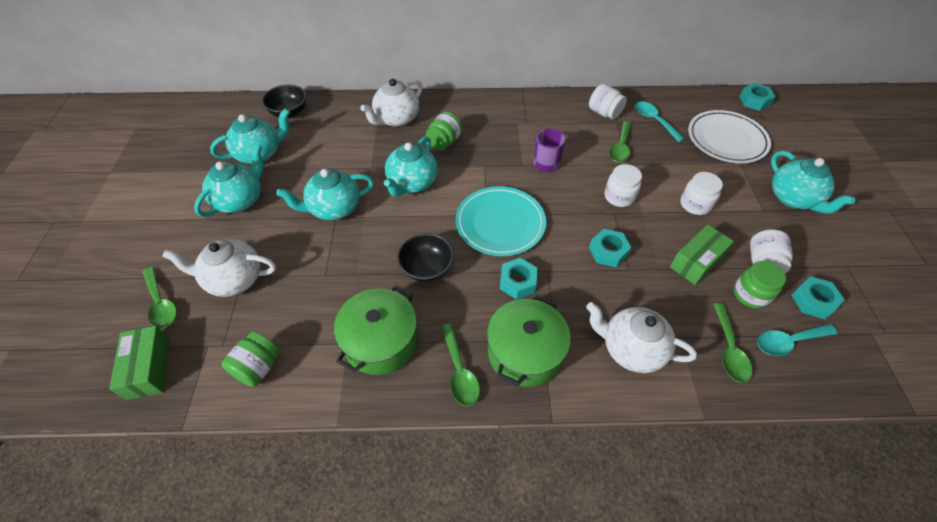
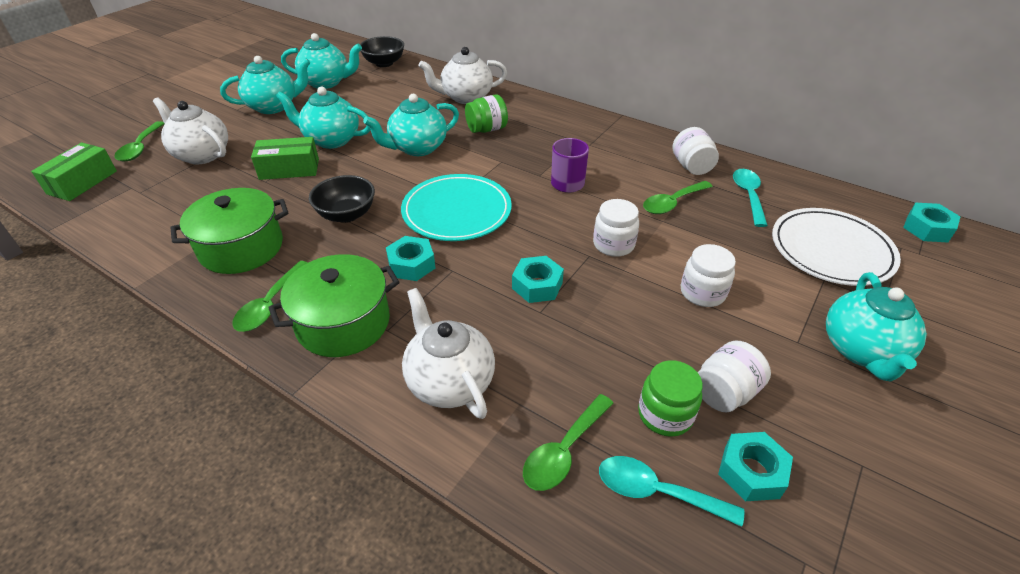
camera: 35 degrees right, 10 degrees down
(258, 367) = (140, 218): green jar -> none
(696, 261) = (633, 345): green box -> green box (289, 169)

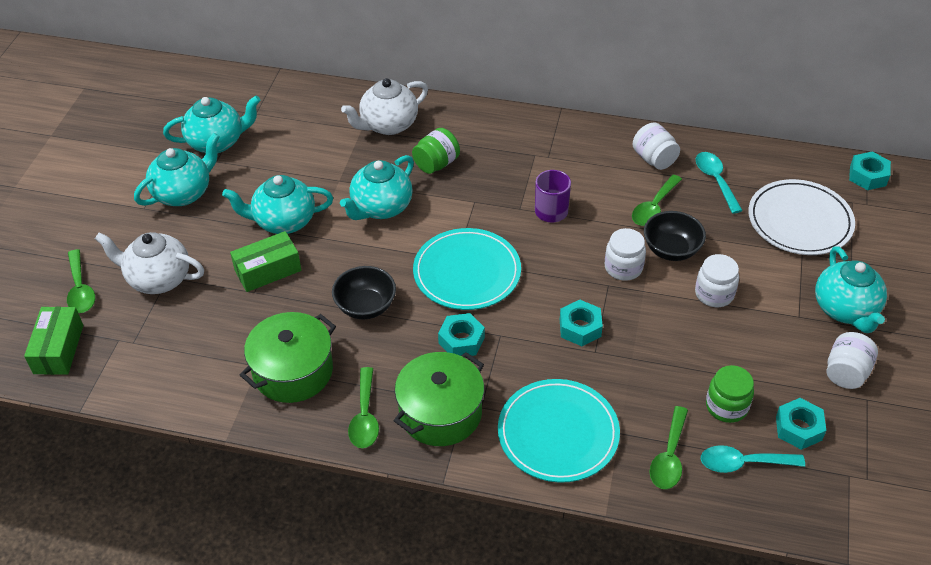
camera: 20 degrees left, 5 degrees up
(384, 63) = (263, 95): black bowl -> black bowl (671, 249)
(449, 382) = (558, 433): white teapot -> turquoise plate
(724, 392) = (761, 375): white jar -> white jar (846, 372)

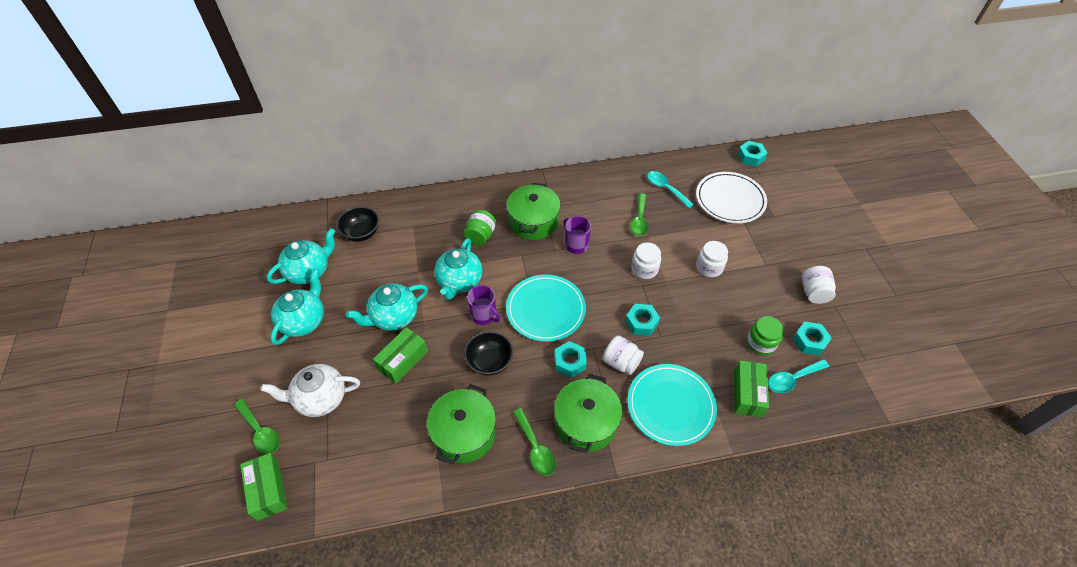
camera: 25 degrees left, 5 degrees up
(388, 125) = (431, 217): white teapot -> none
(388, 254) = (484, 315): none -> purple mug
(512, 168) = (533, 222): none -> green pot
(654, 159) = (620, 186): white jar -> white jar (621, 362)
(669, 457) = (747, 393): green spoon -> green box
(671, 249) = (666, 246): black bowl -> black bowl (361, 233)
(845, 310) = (789, 250): turquoise teapot -> none

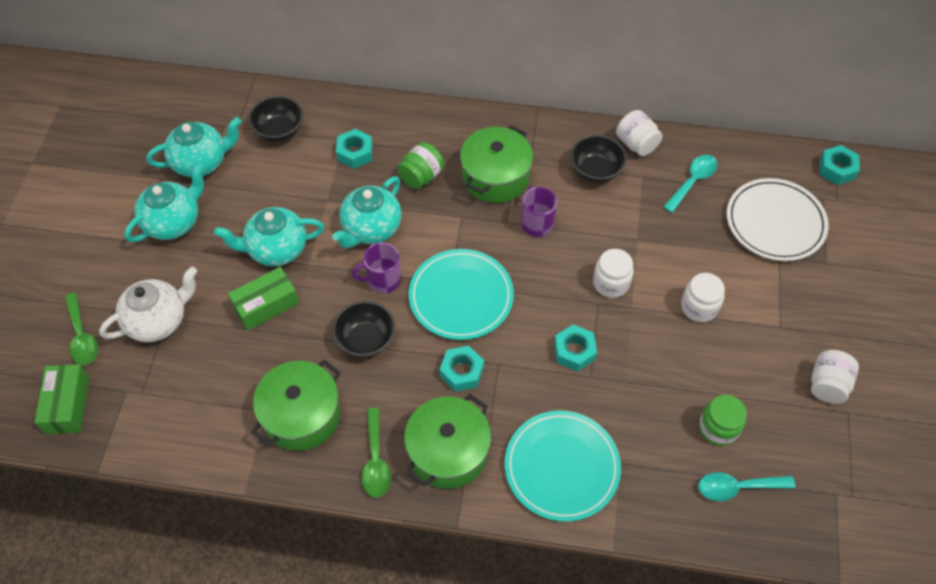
camera: 20 degrees right, 5 degrees up
(320, 399) = (158, 321): white teapot -> white teapot turned 135 degrees clockwise
(484, 315) = (383, 280): purple mug -> purple mug turned 105 degrees clockwise
(599, 199) = (595, 170): none -> black bowl
(621, 362) = (525, 393): white jar -> white jar (636, 144)
(639, 220) = (635, 214): green spoon -> none
(666, 189) = (692, 181): turquoise spoon -> turquoise spoon turned 60 degrees clockwise
(747, 393) = (668, 485): green box -> none
(809, 341) = (786, 447): turquoise nut -> turquoise nut (355, 153)

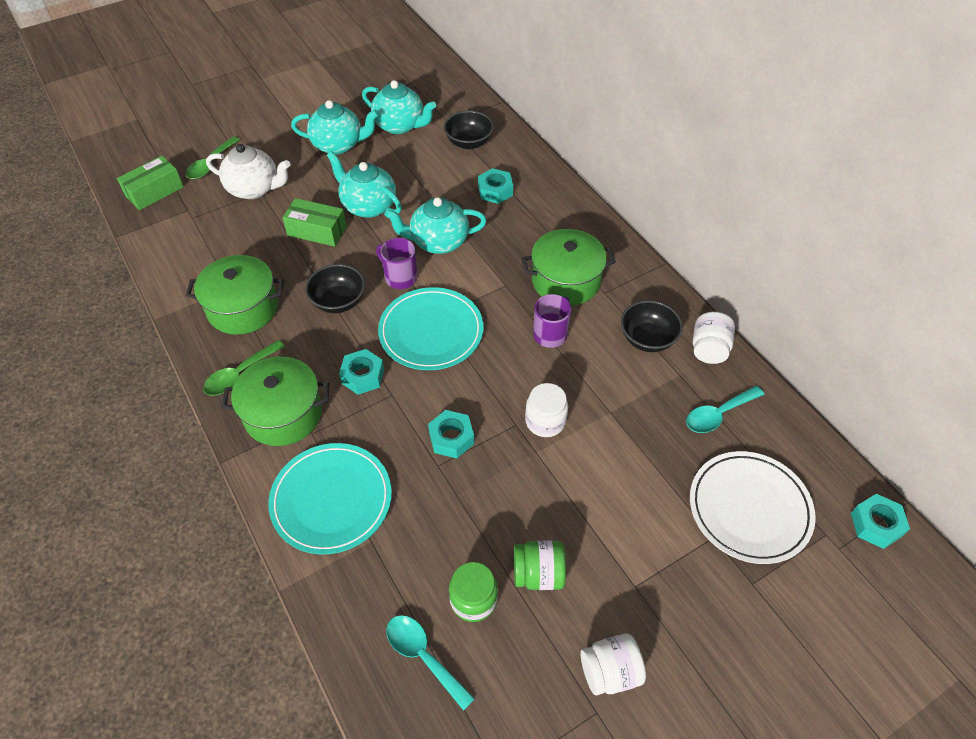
camera: 50 degrees right, 5 degrees down
(421, 176) = (516, 238): green jar -> green jar (538, 574)
(692, 181) = (718, 414): turquoise spoon -> turquoise spoon turned 150 degrees clockwise
(699, 307) = (588, 503): white jar -> none

